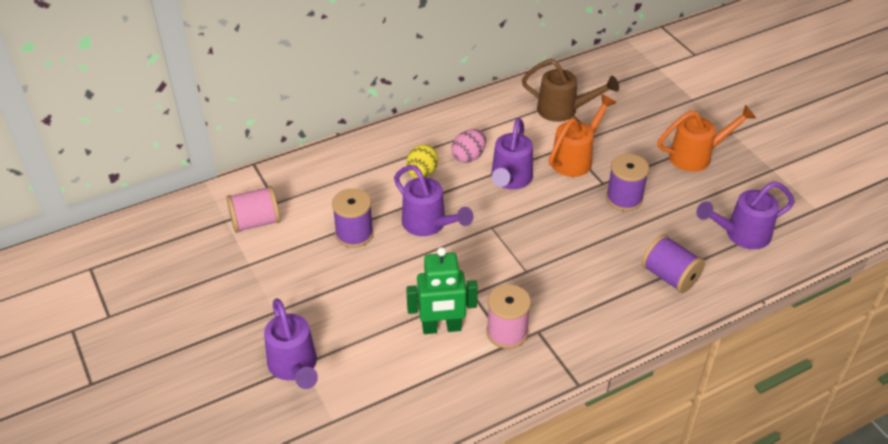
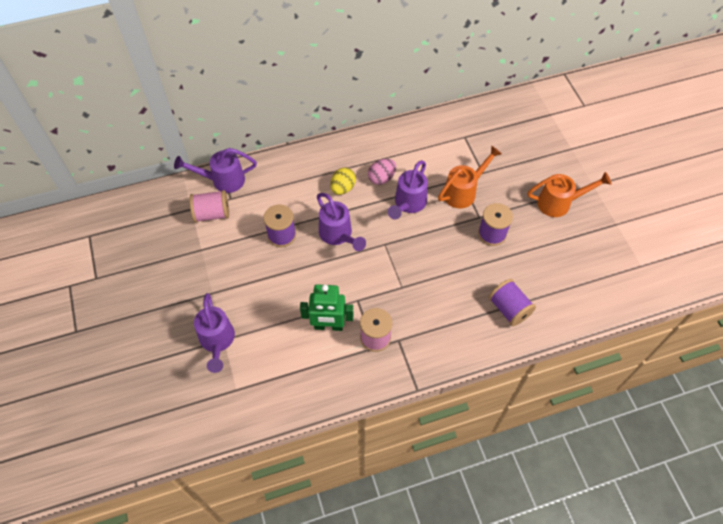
camera: 10 degrees right, 15 degrees up
(563, 110) = (465, 145): brown watering can -> none
(741, 235) = (574, 280): purple watering can -> purple watering can (223, 180)

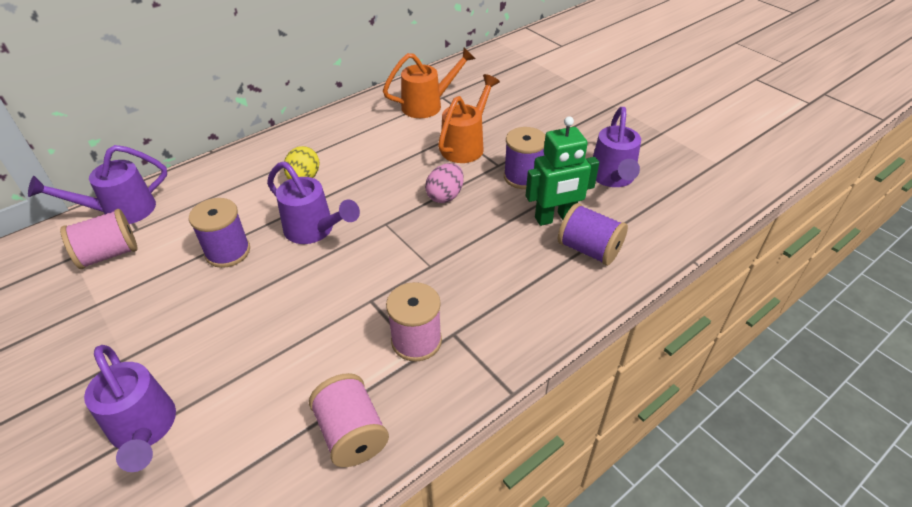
camera: 20 degrees left, 15 degrees down
(322, 382) = (352, 434): none -> pink spool
(328, 326) = (336, 347): green robot -> green robot (555, 218)
(381, 178) = (354, 157): pink egg -> pink egg (445, 196)
(408, 204) = (400, 174): purple watering can -> purple watering can (612, 178)
(559, 203) = (586, 129): orange watering can -> orange watering can (428, 105)

